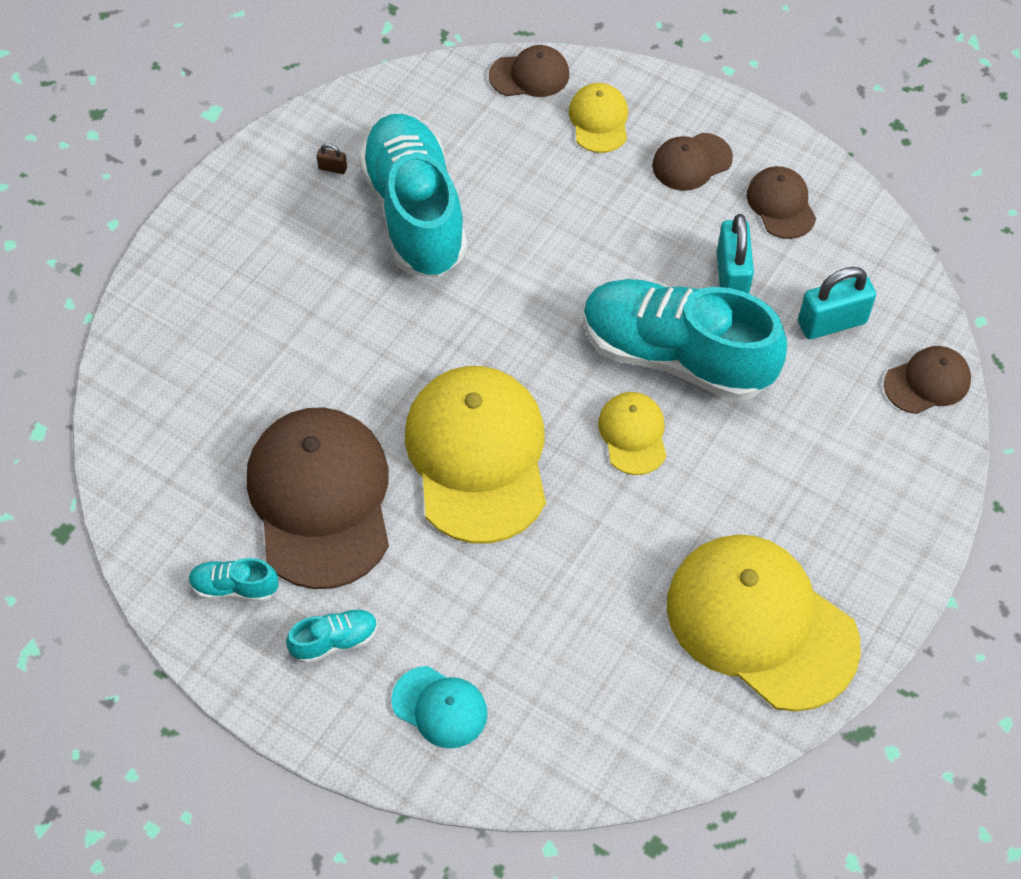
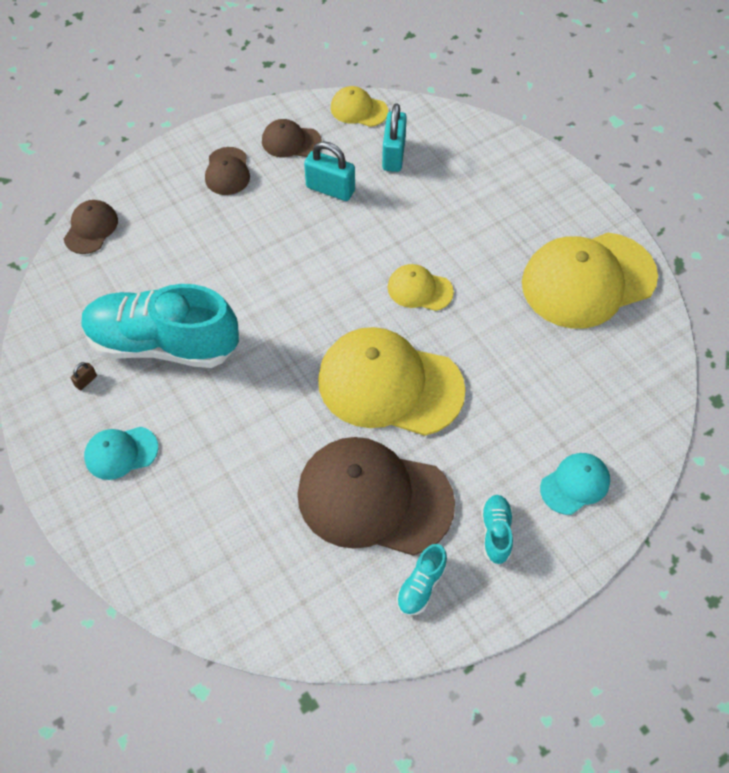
camera: 65 degrees left, 0 degrees up
(263, 240) = (121, 452): none -> turquoise cap
(599, 120) = (158, 206): yellow cap -> yellow cap (358, 109)
(676, 356) = (373, 242): turquoise shoe -> none
(927, 382) = (461, 130): brown cap -> none

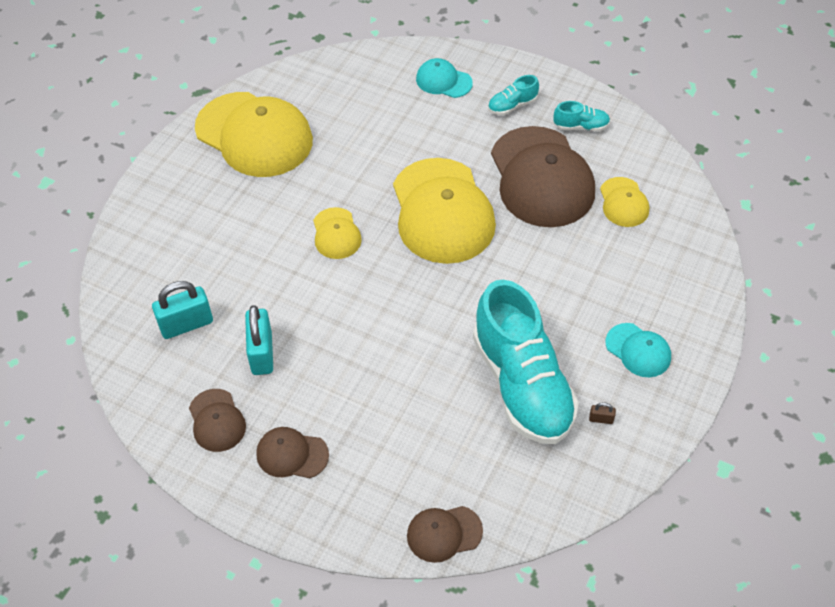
camera: 120 degrees left, 5 degrees down
(227, 171) = (292, 454): brown cap -> brown cap turned 135 degrees counterclockwise
(358, 109) = (137, 384): yellow cap -> yellow cap (623, 202)

